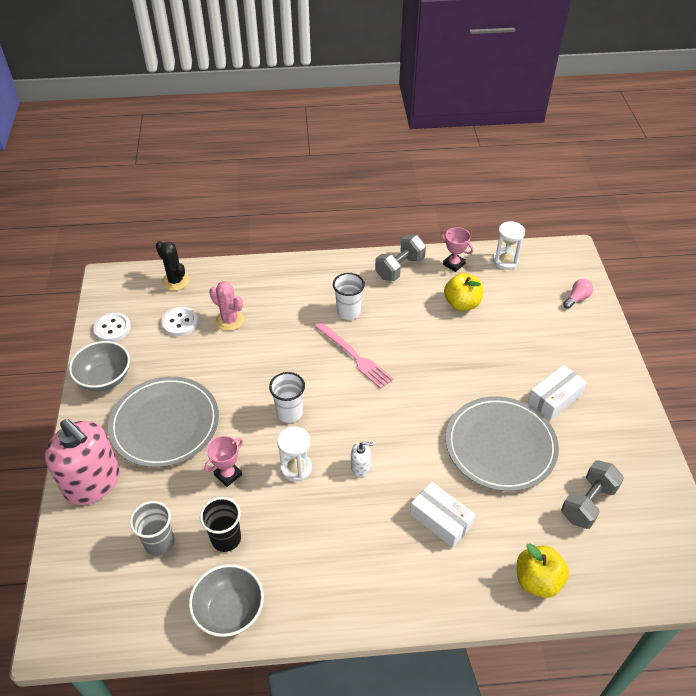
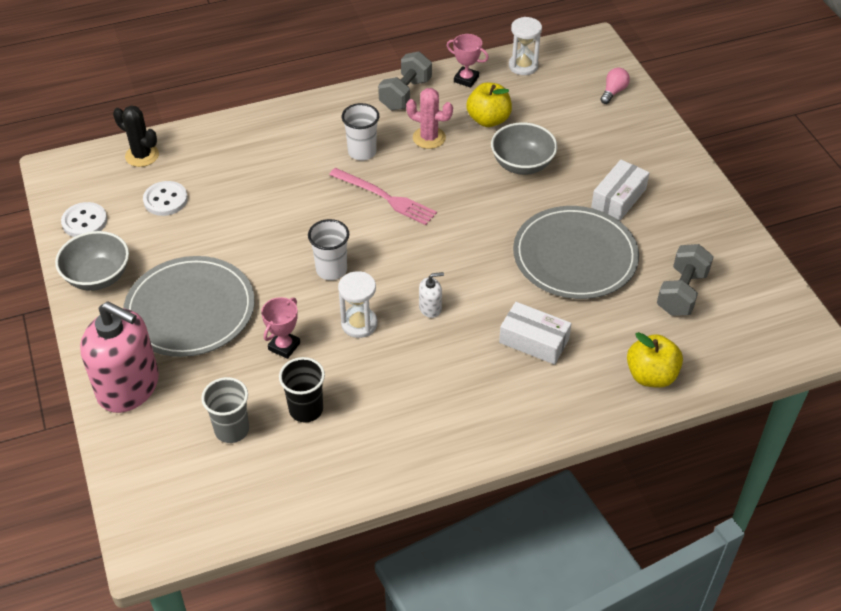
camera: 15 degrees left, 0 degrees up
(229, 320) = (225, 186): pink cactus -> pink cactus (429, 138)
(229, 611) = (336, 477): grey bowl -> grey bowl (522, 164)

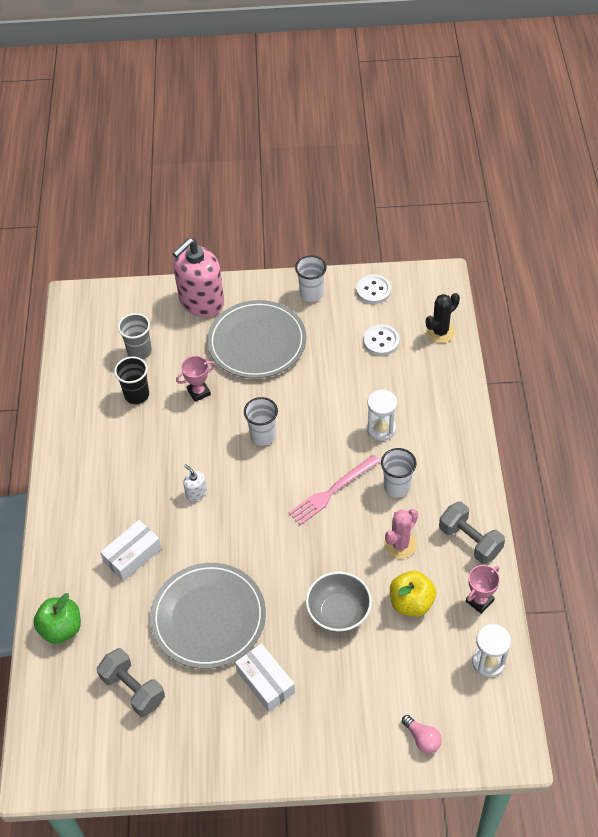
camera: 110 degrees right, 5 degrees up
(98, 277) = (311, 293): grey bowl -> white cup
(284, 346) = (199, 392): pink trophy -> pink trophy turned 75 degrees counterclockwise
(359, 324) = (200, 442): white hourglass -> white hourglass (381, 429)
(430, 308) = (196, 493): white soap dispenser -> white soap dispenser turned 135 degrees clockwise
(651, 375) = (61, 628): yellow apple -> green apple

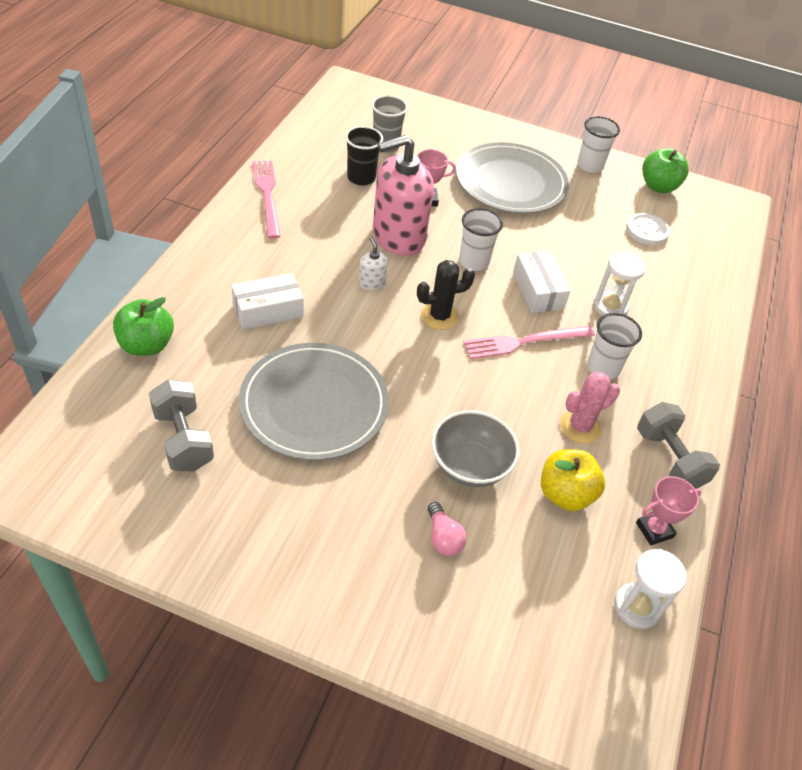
camera: 15 degrees right, 5 degrees down
(72, 448) = (267, 195): none -> pink fork
(201, 301) = (472, 131): pink soap dispenser -> pink soap dispenser (398, 237)
(265, 682) = (341, 501): white box -> white box (538, 290)
(373, 290) = (658, 186): white button -> green apple
(422, 738) = (506, 661): pink light bulb -> pink light bulb (443, 538)
(440, 332) = (718, 247): black cactus -> black cactus (439, 316)

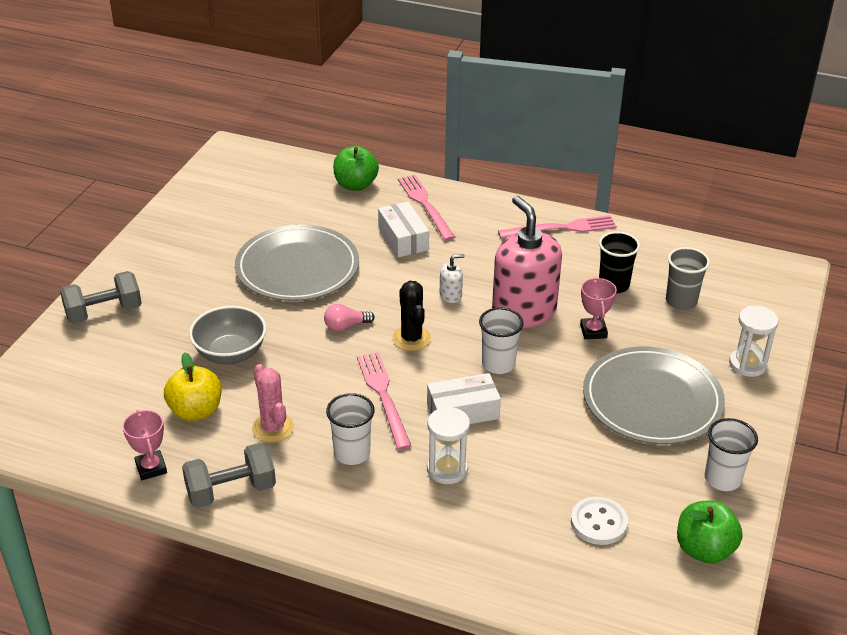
camera: 95 degrees right, 10 degrees down
(183, 439) = (262, 210): grey dumbbell -> grey dumbbell (104, 312)
(205, 288) = (425, 205): none -> pink fork
(443, 538) = (161, 337): pink light bulb -> pink light bulb (345, 326)
(637, 607) = (78, 446): white hourglass -> white hourglass (747, 364)

